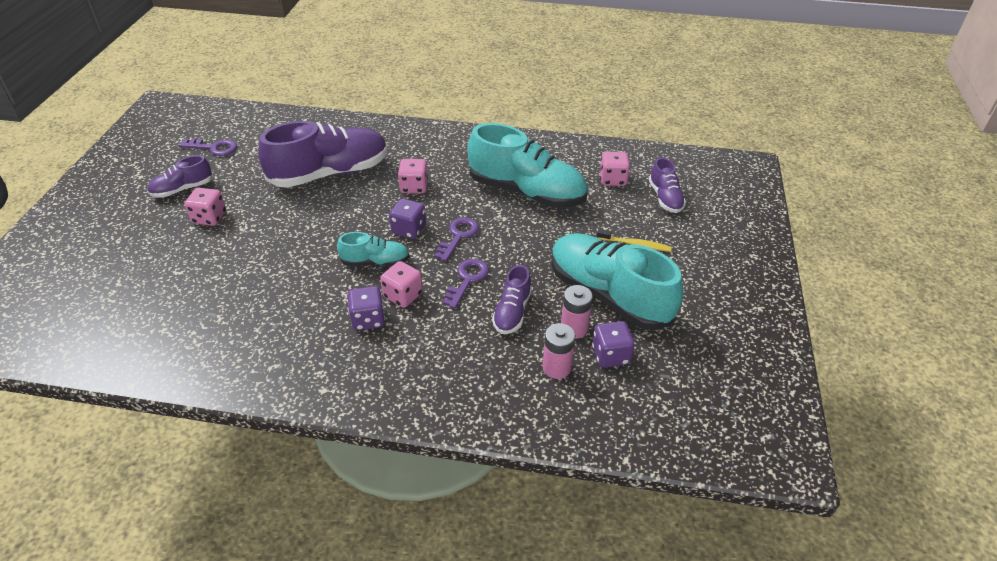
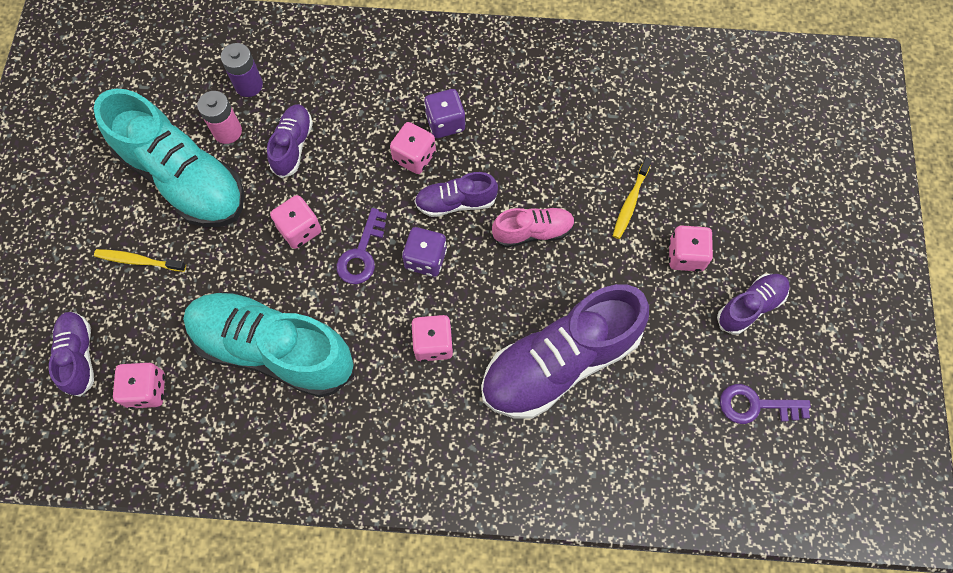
camera: 175 degrees right, 25 degrees up
(232, 251) = (630, 202): none -> yellow toothbrush
(320, 239) = (533, 232): none -> pink shoe
(375, 262) = (456, 202): turquoise shoe -> purple shoe
(467, 280) = (345, 185): purple key -> none
(507, 254) = (300, 229): none -> pink dice
(556, 367) = (249, 85): pink battery -> purple battery
(610, 355) = (193, 103): purple dice -> none

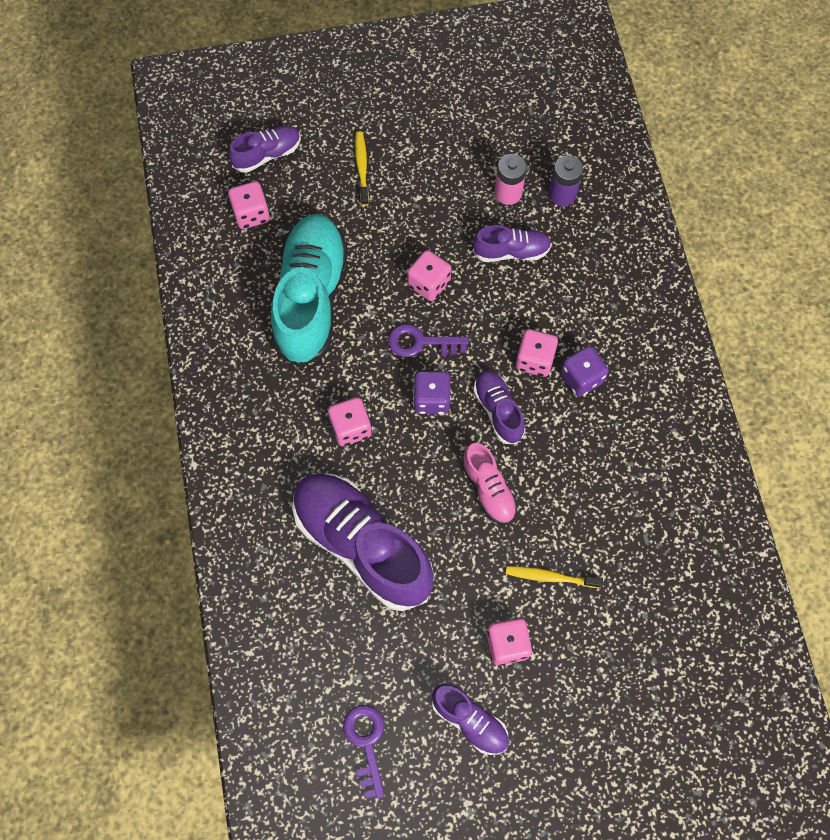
camera: 75 degrees right, 0 degrees up
(184, 178) = (449, 174): turquoise shoe -> none

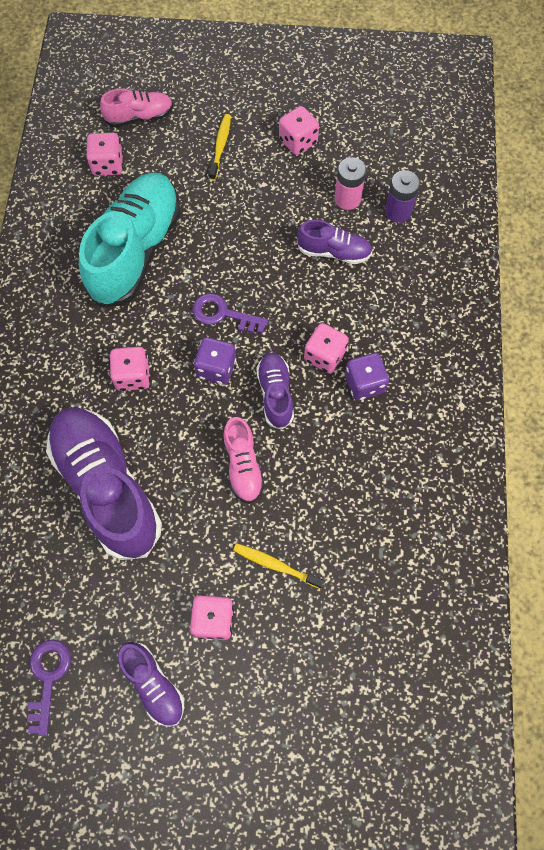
camera: 15 degrees right, 0 degrees up
(267, 155) = (139, 117): purple shoe -> pink shoe
(429, 284) = (248, 263): pink dice -> pink dice (298, 141)

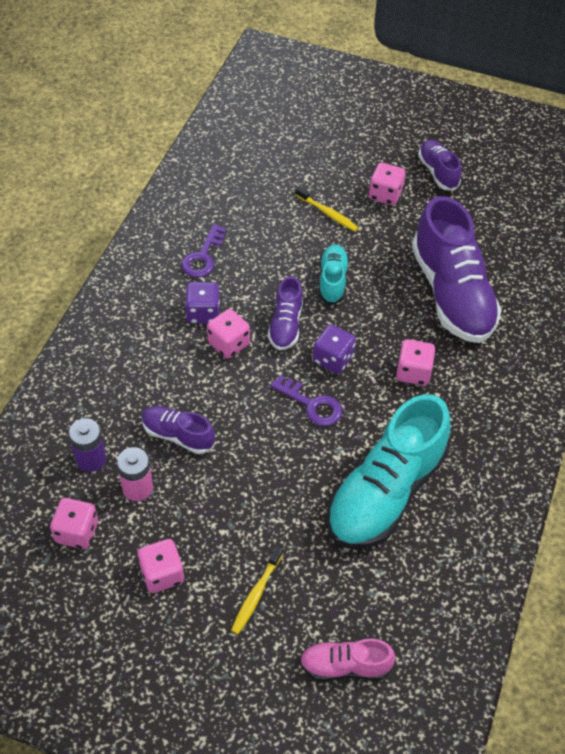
camera: 165 degrees left, 15 degrees down
(48, 678) = (514, 192): purple key -> purple key (203, 256)
(108, 165) = (398, 607): pink dice -> pink dice (77, 532)
(243, 465) = (332, 281): pink shoe -> turquoise shoe

